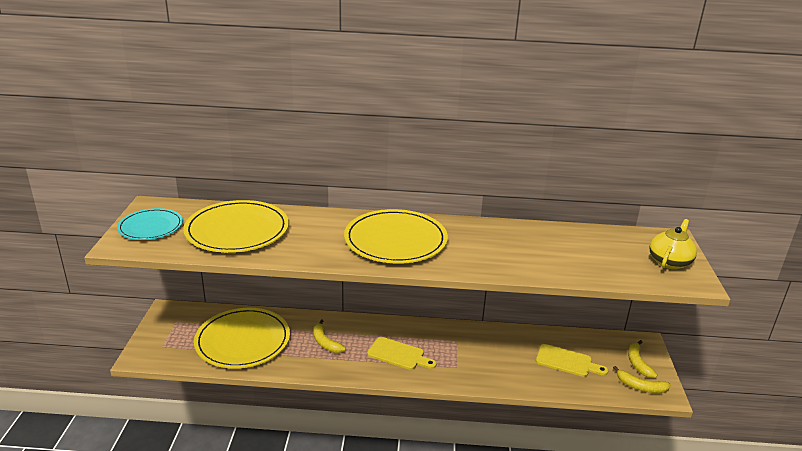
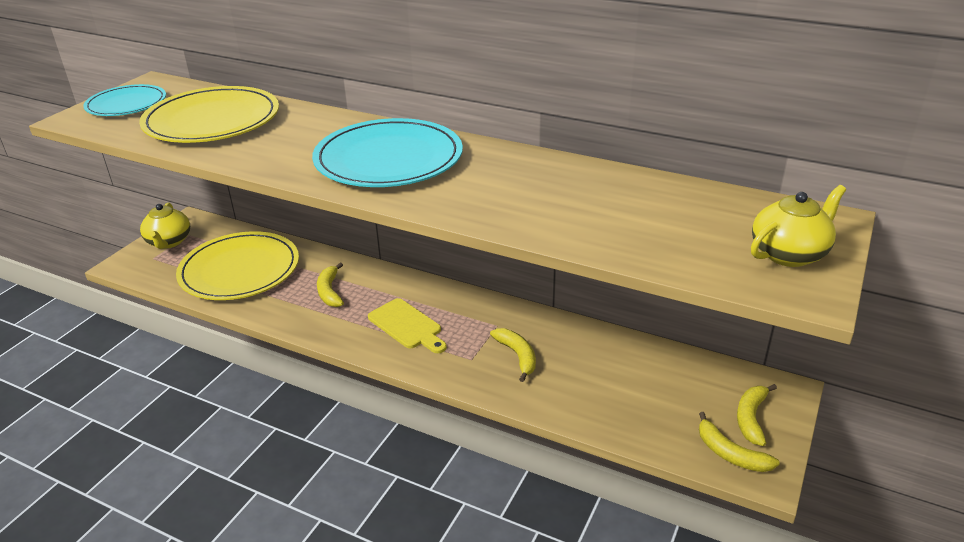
camera: 25 degrees right, 5 degrees up
(165, 331) = (169, 242): none -> yellow teapot
(395, 240) = (388, 159): yellow plate -> turquoise plate
(484, 358) = (517, 356): none -> yellow banana
(567, 361) = (636, 389): yellow cutting board -> none

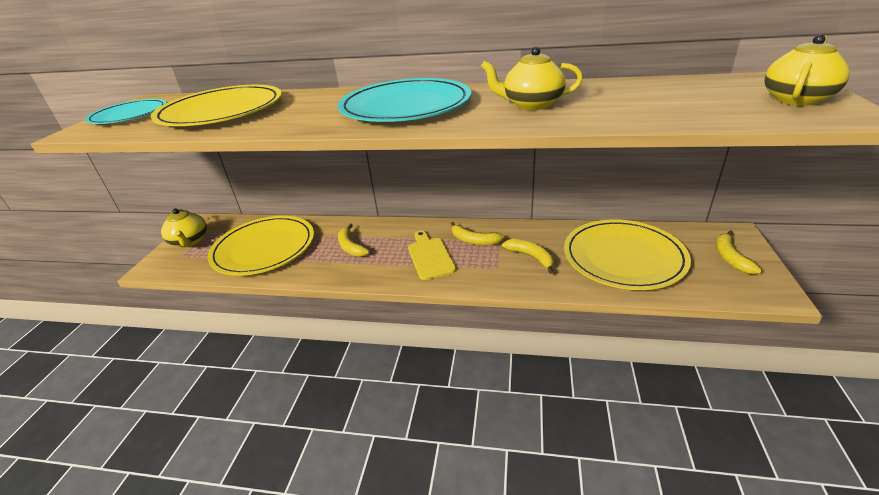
camera: 15 degrees left, 0 degrees up
(407, 326) = (430, 256): yellow cutting board -> yellow cutting board turned 135 degrees counterclockwise
(511, 190) = (531, 104): none -> yellow teapot
(623, 384) = (623, 257): none -> yellow plate
(730, 453) = (739, 285): yellow banana -> yellow banana (474, 240)

